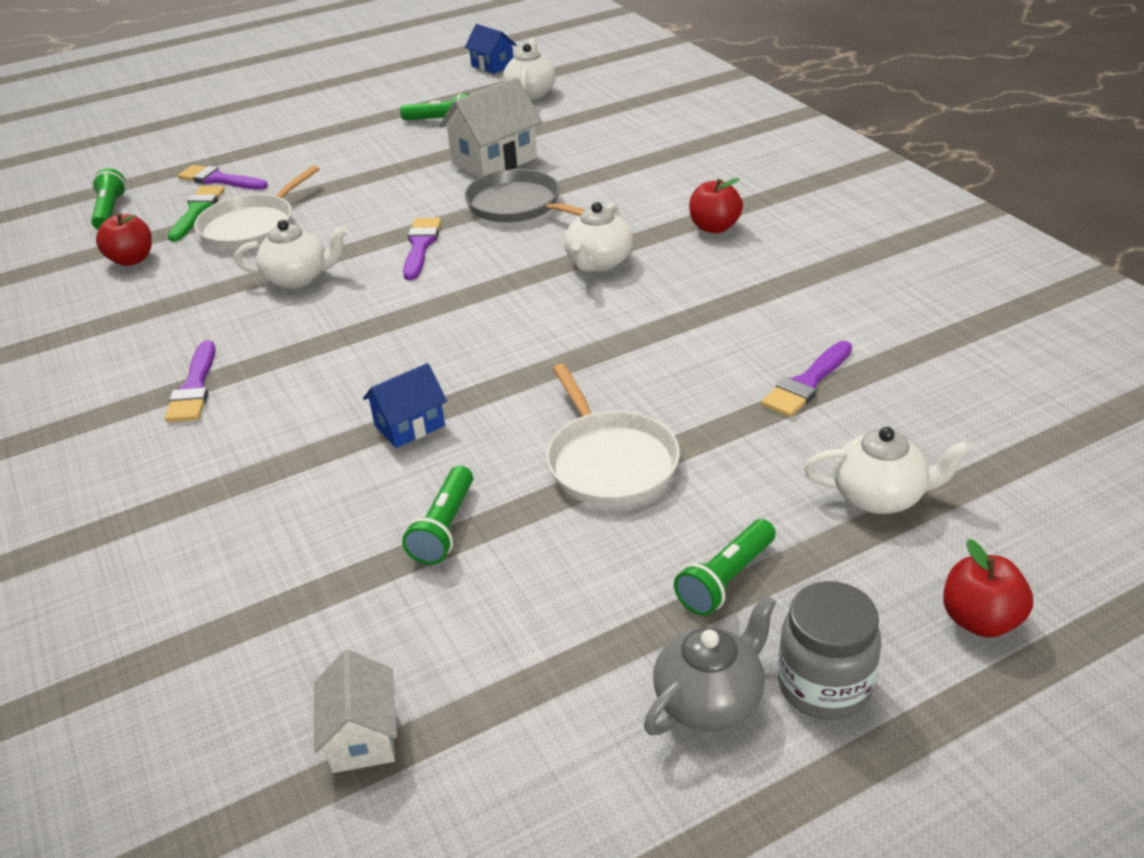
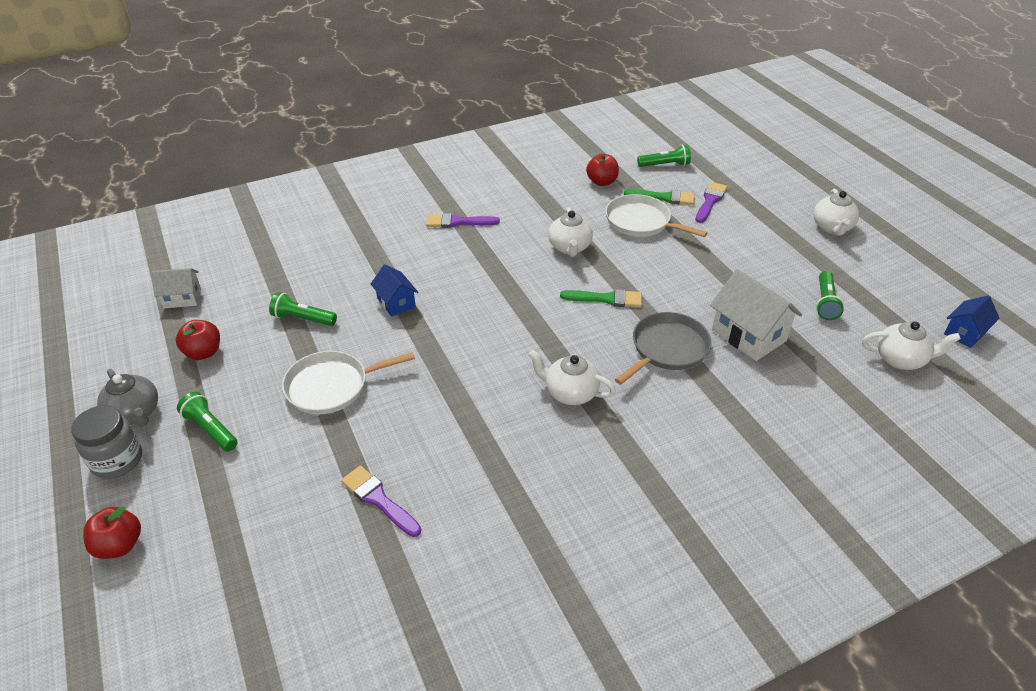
camera: 90 degrees right, 5 degrees up
(420, 246) = (606, 299): purple brush -> green brush
(714, 227) = (621, 472): red apple -> red apple (203, 352)
(880, 496) = (244, 518): white teapot -> white teapot (832, 227)

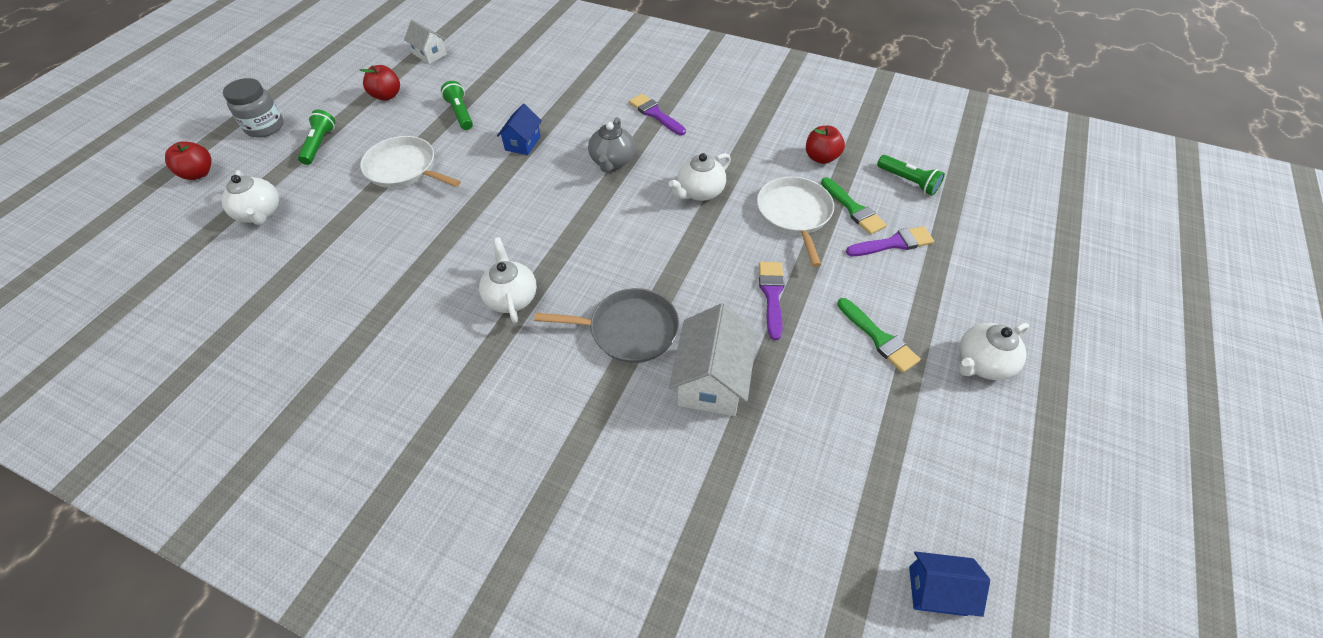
camera: 50 degrees right, 10 degrees up
(135, 413) = (309, 107): grey teapot -> grey teapot (612, 161)
(379, 500) = (312, 260): purple brush -> purple brush (772, 295)
(606, 299) = (655, 253): green brush -> green brush (878, 338)
(825, 302) = (836, 420): green flashlight -> none
(900, 359) = (813, 539): white teapot -> white teapot (260, 213)

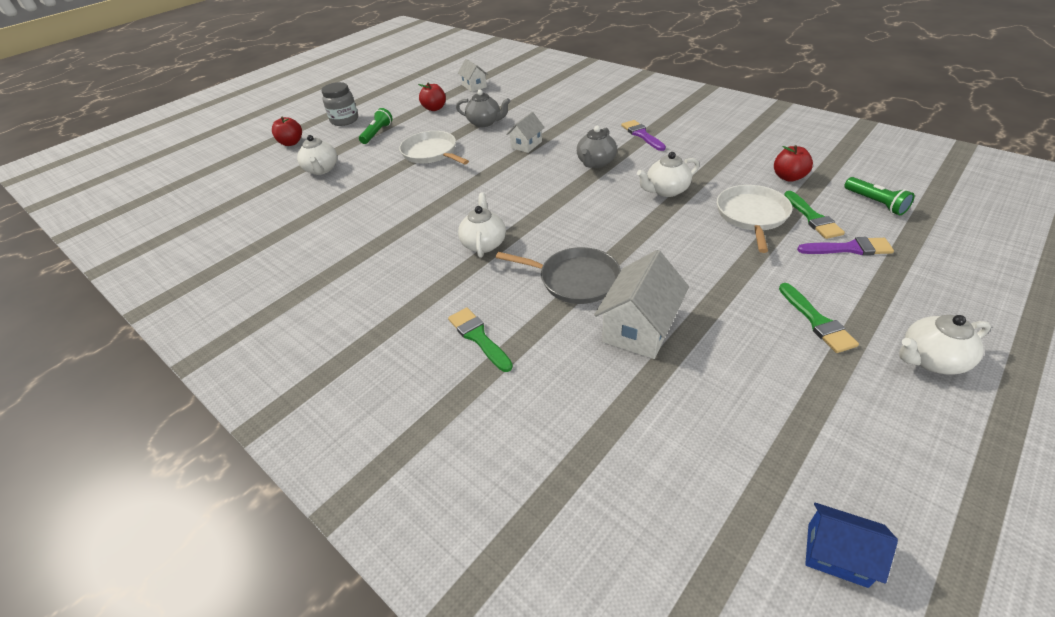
camera: 20 degrees right, 10 degrees down
(460, 113) = (484, 123): green flashlight -> grey teapot
(523, 143) = (526, 145): blue house -> white house
(541, 427) = (478, 337): none -> green brush
(772, 295) = (714, 272): purple brush -> none

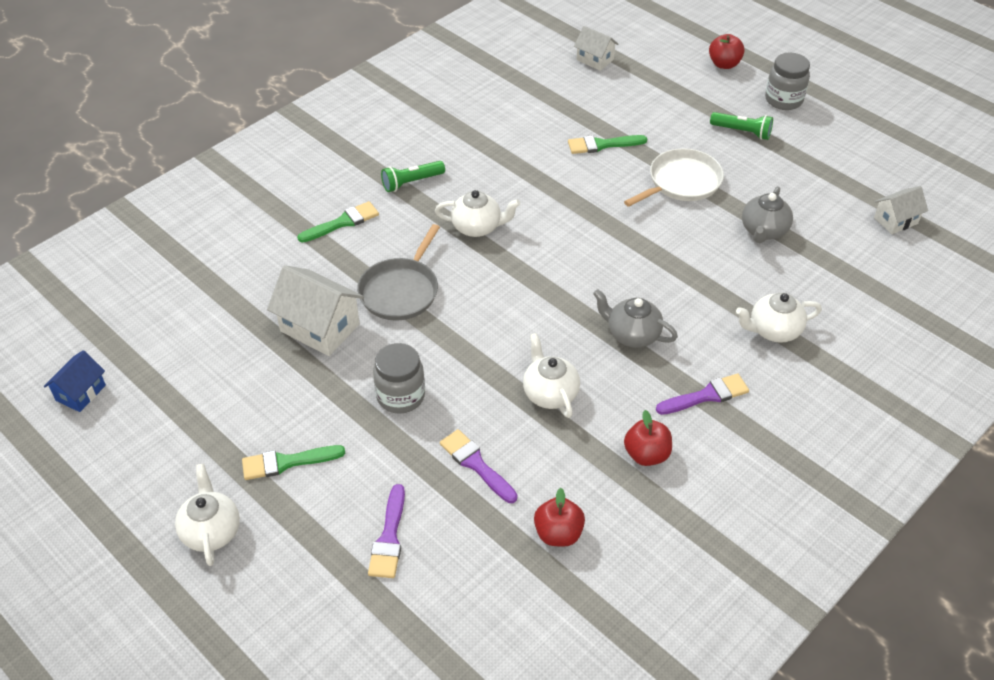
camera: 90 degrees right, 5 degrees up
(321, 169) = (653, 97): white teapot -> white teapot (773, 330)
(434, 108) = (815, 180): red apple -> red apple (646, 454)
(526, 145) = (691, 270): white house -> white house (595, 60)
(703, 262) = (400, 396): none -> grey jar
(752, 216) = (476, 464): white pan -> purple brush
(812, 218) = (458, 525): green brush -> green brush (602, 145)
(875, 203) = (475, 609): green flashlight -> green flashlight (411, 182)

